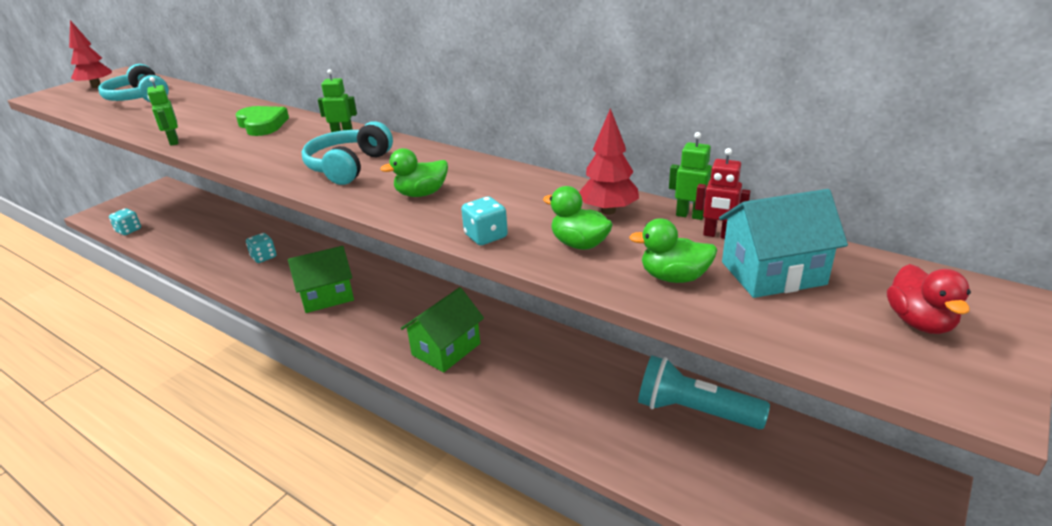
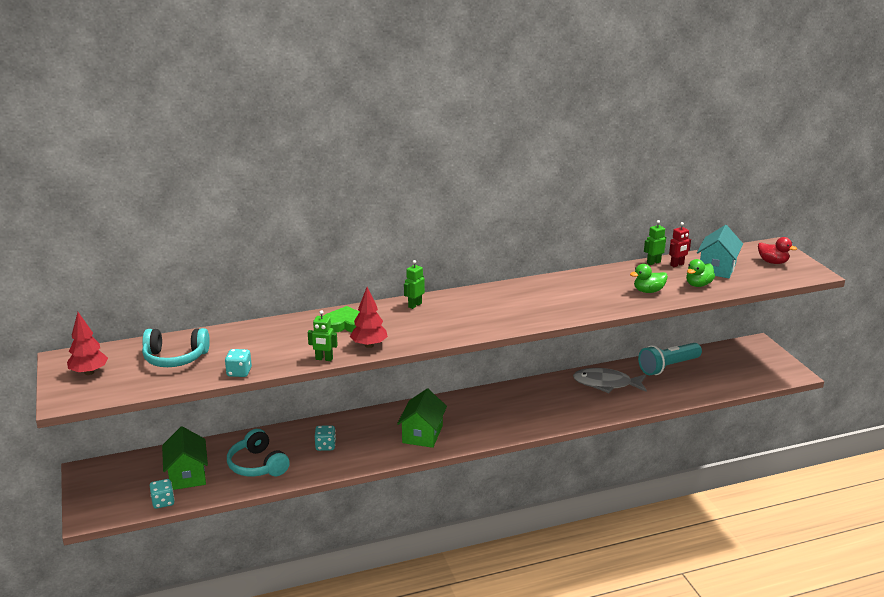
camera: 55 degrees left, 5 degrees down
(348, 166) = (472, 315): turquoise headphones -> turquoise headphones (257, 465)
(421, 194) = (543, 307): green duck -> none
(446, 349) = (538, 412): green house -> green house (187, 475)
(486, 236) = (614, 306): turquoise dice -> turquoise dice (239, 372)
(574, 373) = (606, 384): none -> grey fish
(608, 211) = (626, 275): red tree -> red tree (369, 345)

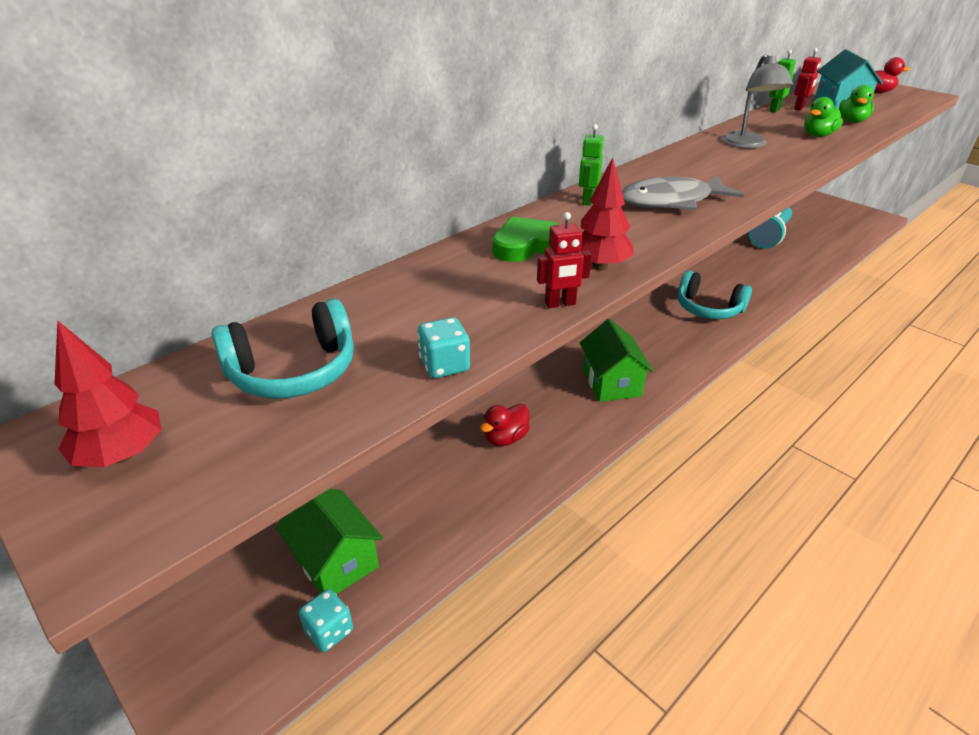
camera: 25 degrees left, 10 degrees up
(257, 465) = (434, 502): turquoise headphones -> turquoise headphones (708, 308)
(324, 359) = (560, 304): green robot -> red robot
(325, 446) = (505, 438): turquoise dice -> red duck
(581, 288) = (747, 145): none -> grey lamp
(606, 384) = (736, 268): grey fish -> grey fish (671, 201)

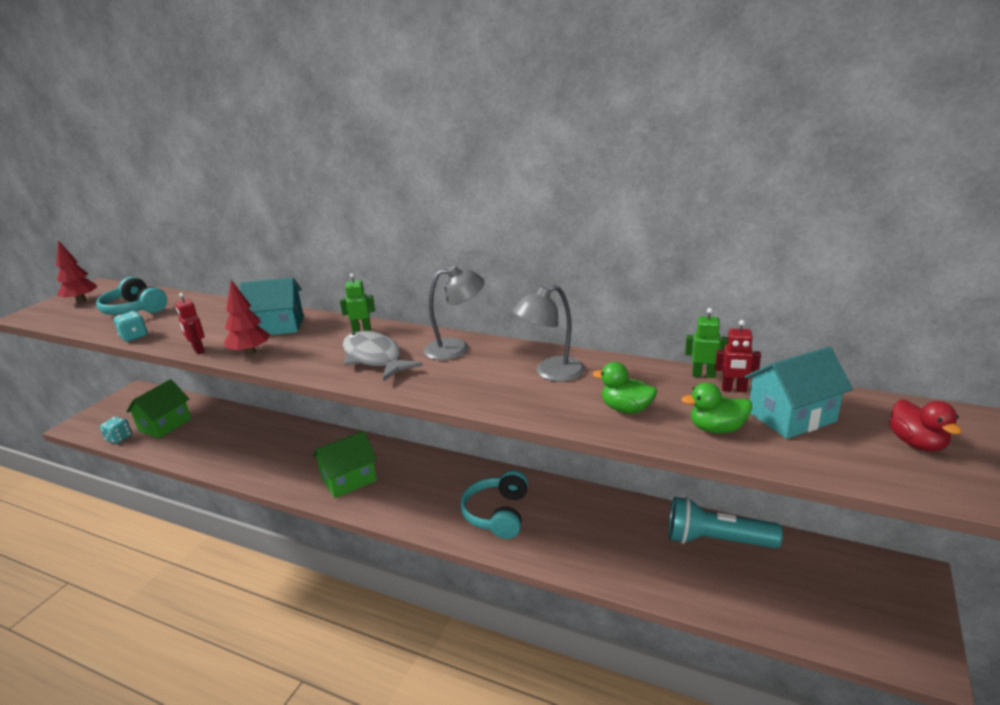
camera: 70 degrees right, 10 degrees down
(505, 438) = (271, 449): red duck -> none
(527, 245) = (278, 326): green heart -> turquoise house
(674, 167) = (456, 348): none -> grey lamp

